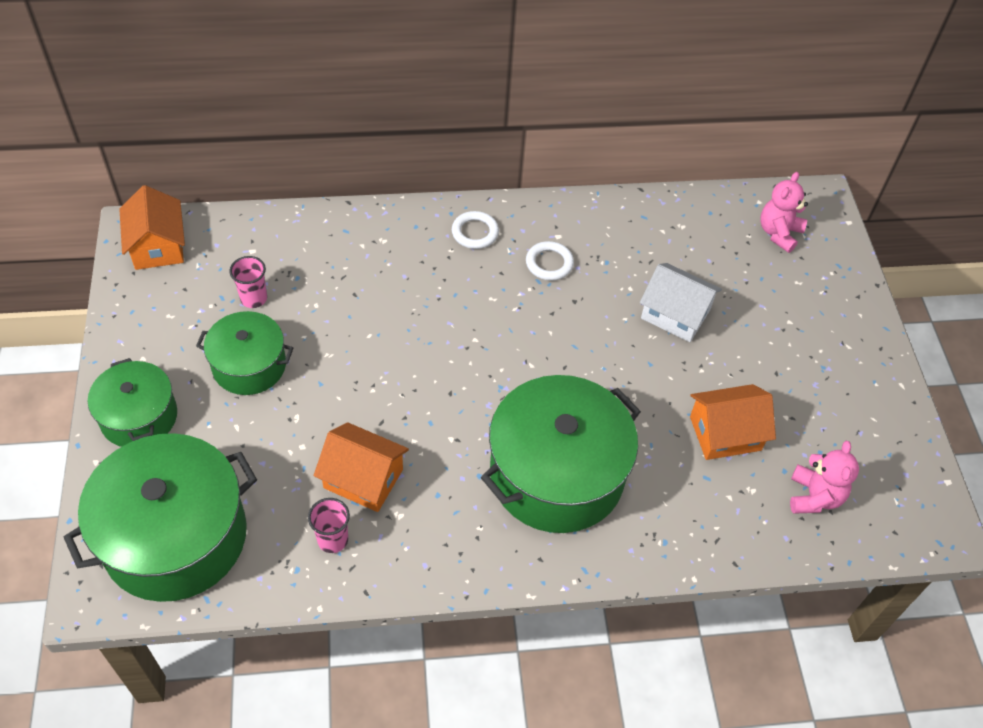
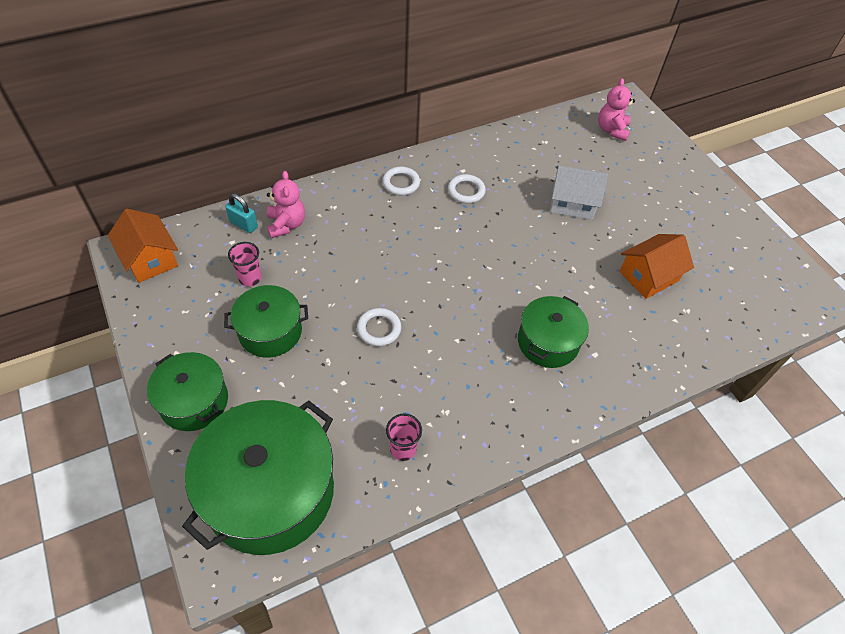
camera: 20 degrees left, 0 degrees up
(273, 234) = (244, 224): none -> turquoise padlock
(363, 478) = (404, 392): orange house -> none
(368, 399) = (379, 329): none -> white ring
(556, 474) = (548, 342): green pot -> green pot, size x0.57
(814, 496) = (730, 302): pink teddy bear -> pink teddy bear (286, 224)

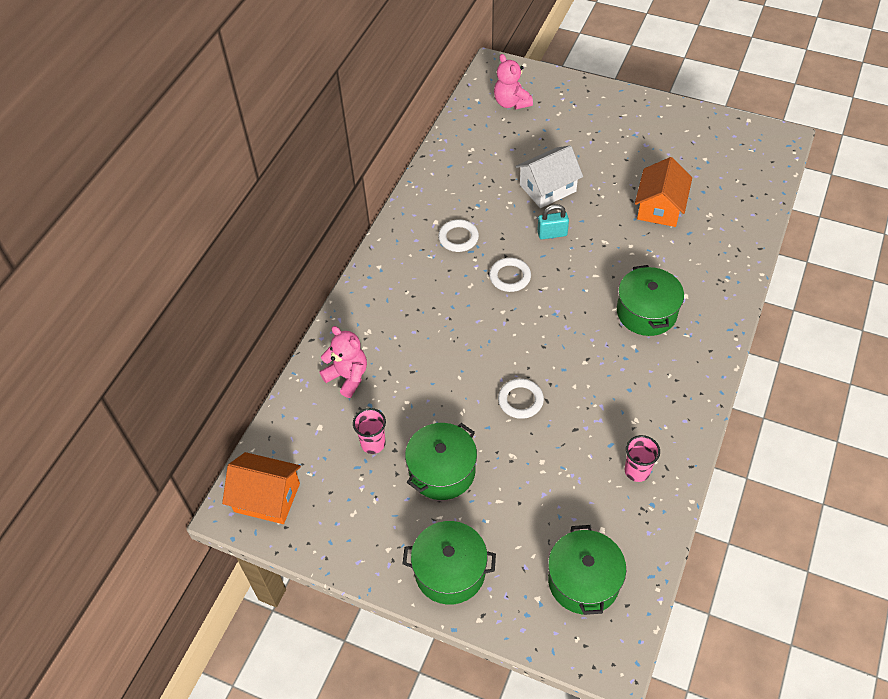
camera: 35 degrees left, 0 degrees up
(244, 224) = (311, 405): turquoise padlock -> turquoise padlock (552, 234)
(270, 491) = (583, 580): green pot -> green pot, size x0.57
(401, 183) = (399, 270): white ring -> white ring (510, 277)

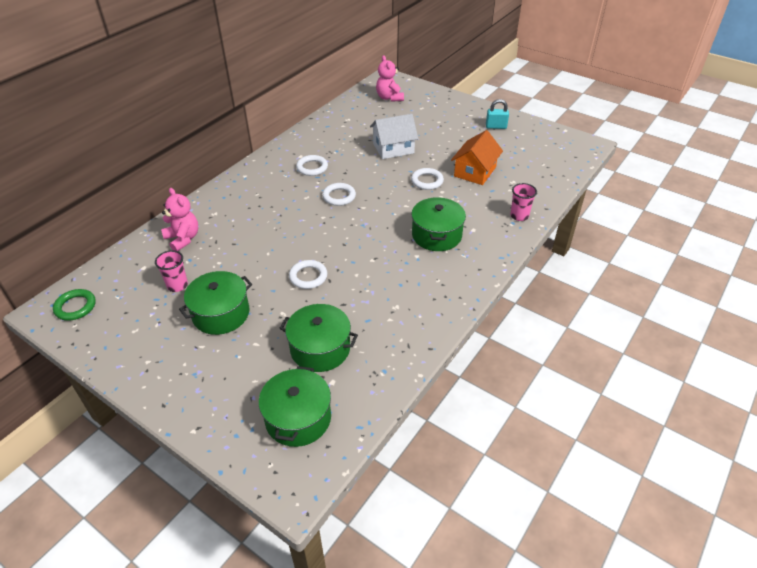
camera: 10 degrees right, 10 degrees down
(267, 497) = (75, 307): orange house -> green ring
(450, 571) = (188, 388): green pot -> green pot (320, 349)
(552, 234) = (384, 175): turquoise padlock -> turquoise padlock (496, 126)
(607, 233) = (427, 181): none -> white ring
(637, 471) = (381, 343): pink cup -> pink cup (519, 216)

